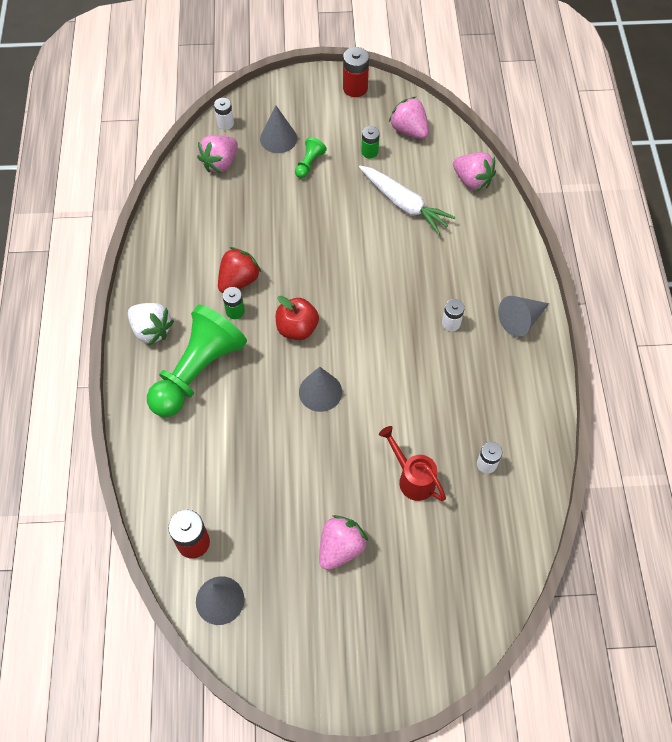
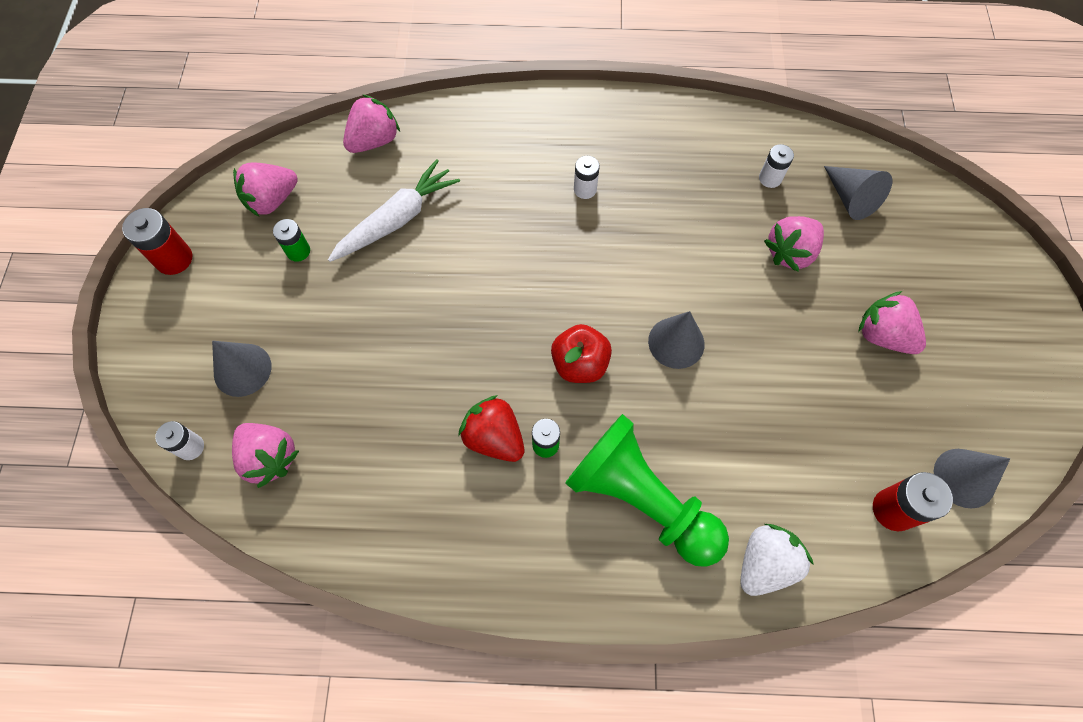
camera: 85 degrees left, 5 degrees up
(151, 330) = (568, 568): white strawberry -> white strawberry (765, 563)
(309, 163) = (301, 330): green pawn -> none
(412, 478) = (790, 252): red watering can -> pink strawberry
(521, 320) = (586, 120): grey cone -> grey cone (850, 198)

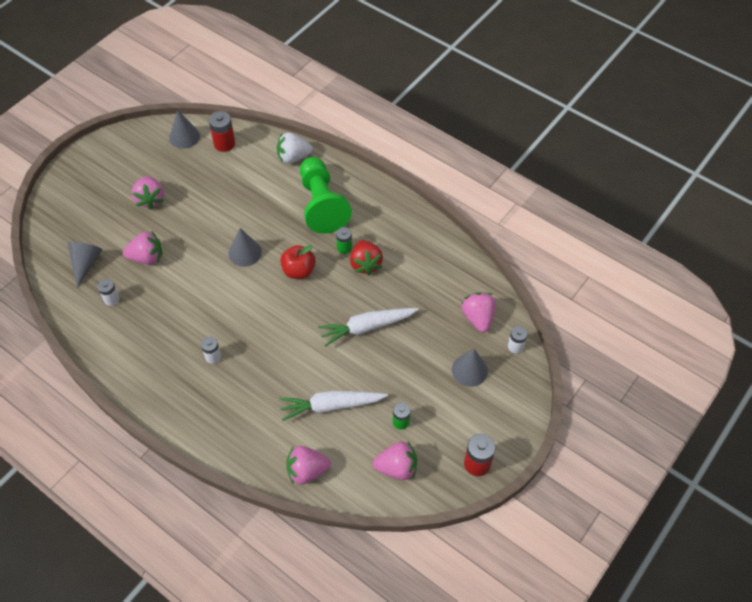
camera: 145 degrees left, 10 degrees down
(423, 342) = (367, 327): none -> white carrot

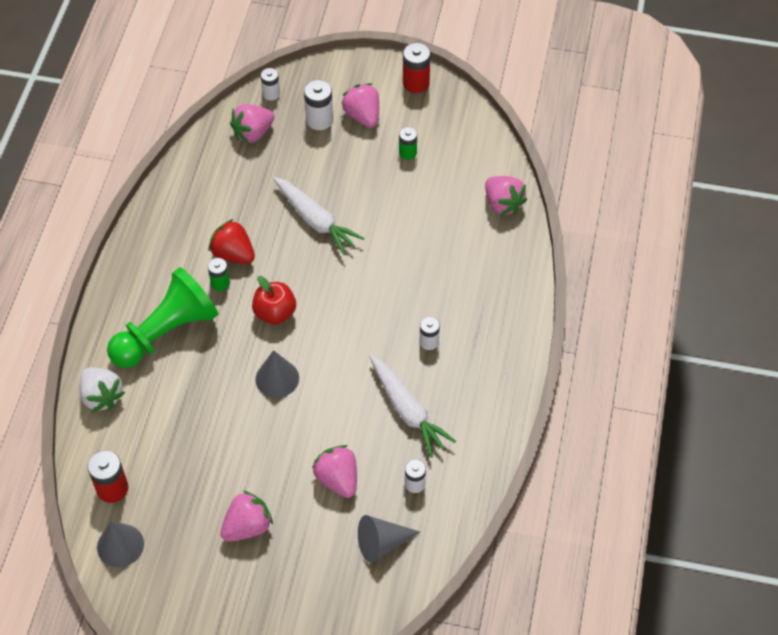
camera: 115 degrees left, 0 degrees up
(331, 406) = (424, 213): white carrot -> white carrot (408, 411)
(365, 264) = (233, 254): red strawberry -> red strawberry turned 105 degrees counterclockwise
(397, 468) = (456, 138): pink strawberry -> pink strawberry (362, 116)
(469, 370) = (319, 120): grey cone -> white battery

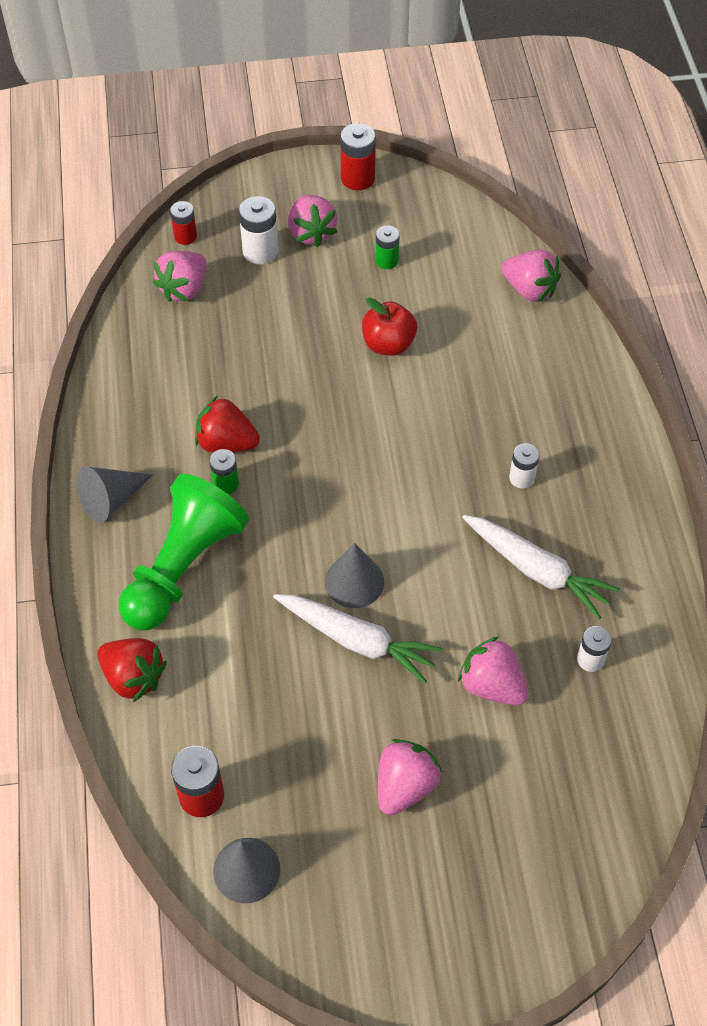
camera: 20 degrees left, 0 degrees up
(102, 396) = (133, 677): white strawberry -> red strawberry
(271, 94) = (185, 236): white battery -> red battery
(275, 313) = (313, 500): red apple -> red apple (388, 344)
(315, 220) = (312, 372): white carrot -> white carrot (357, 641)
(362, 116) = (311, 233): pink strawberry -> pink strawberry turned 150 degrees counterclockwise
(382, 543) = (586, 749): grey cone -> grey cone (111, 500)

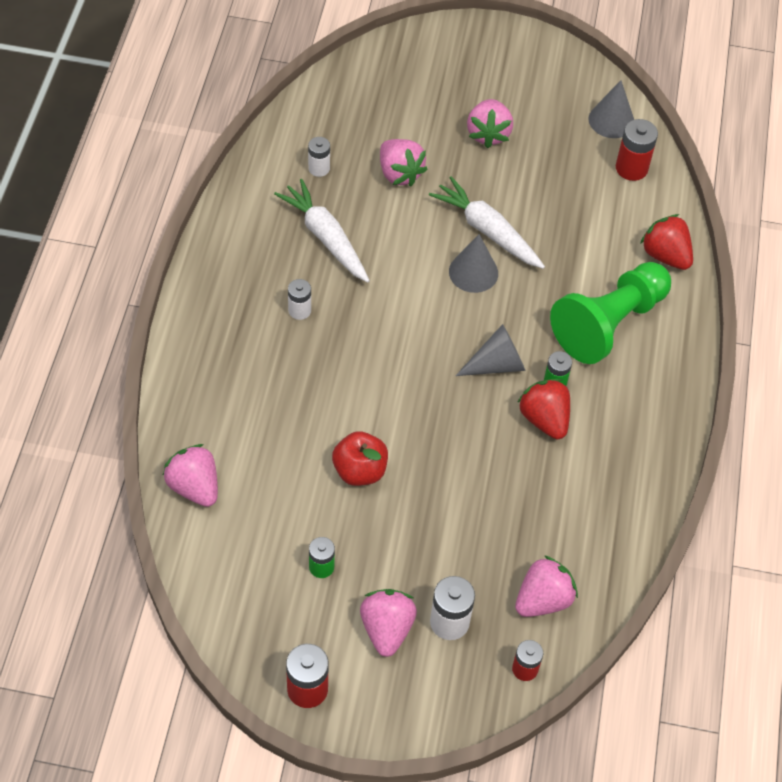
camera: 165 degrees left, 0 degrees up
(111, 500) = (658, 398): grey cone -> grey cone (496, 364)
(226, 443) = (544, 419): red strawberry -> red strawberry turned 150 degrees counterclockwise
(405, 786) = (488, 134): pink strawberry -> pink strawberry turned 45 degrees counterclockwise

